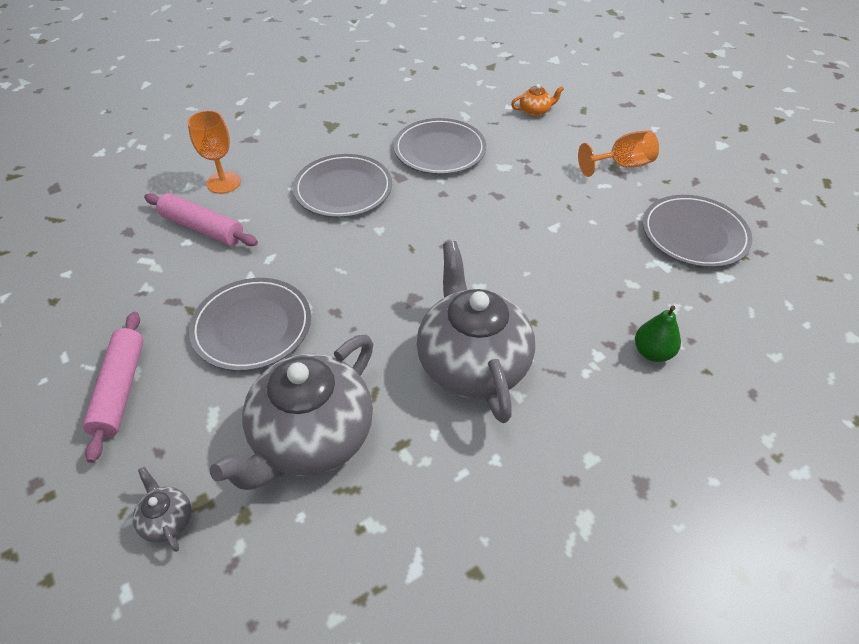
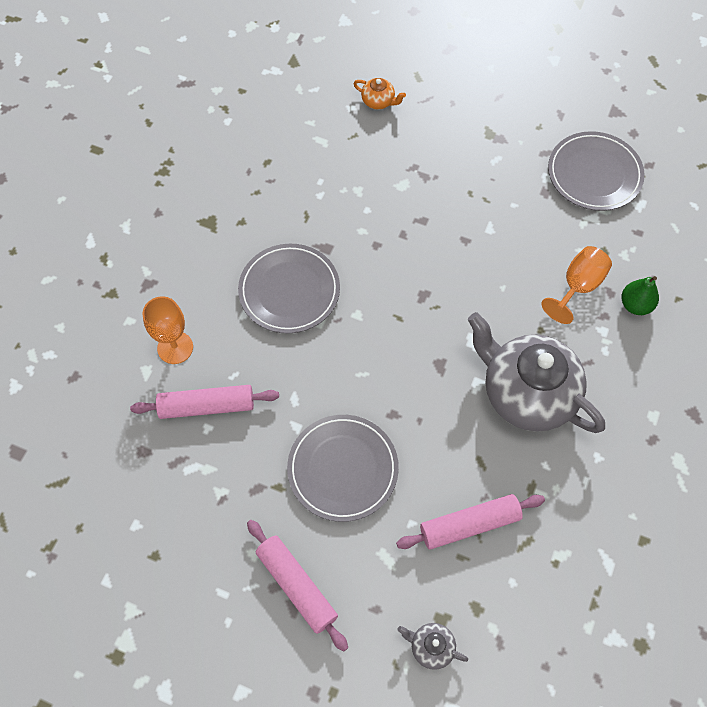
camera: 35 degrees left, 15 degrees up
(311, 438) = (469, 525): grey teapot -> pink rolling pin
(439, 150) = (333, 197): grey plate -> none
(535, 111) = (378, 101): orange teapot -> orange teapot turned 75 degrees clockwise
(622, 165) = (494, 128): orange goblet -> orange goblet (578, 286)

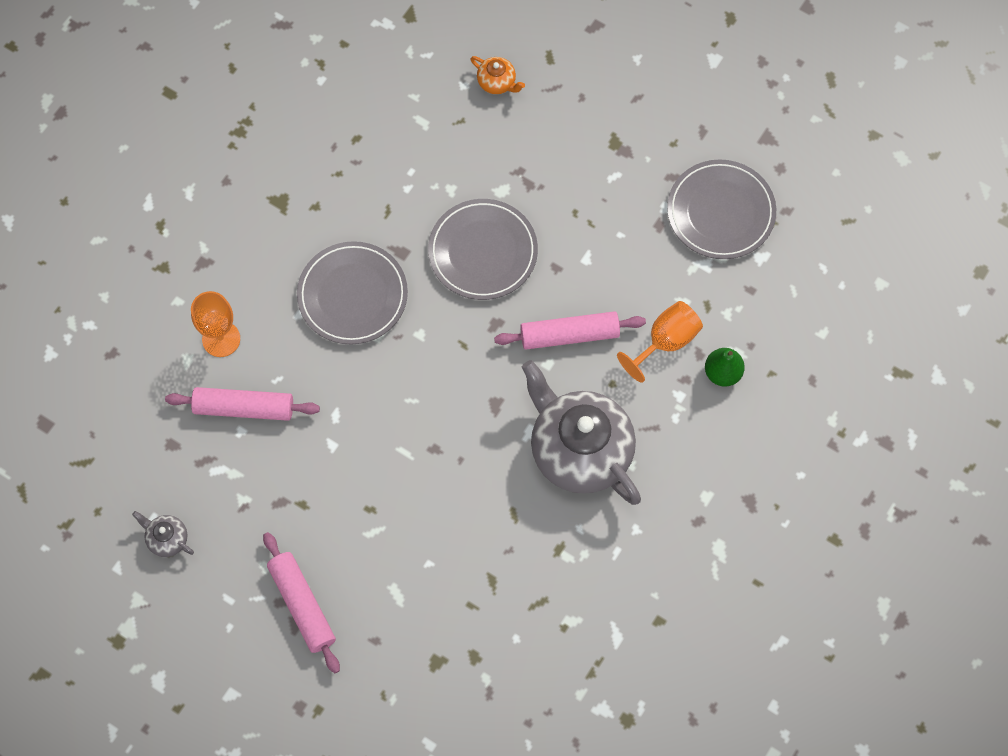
camera: 10 degrees right, 5 degrees up
(343, 469) = (371, 497): grey plate -> grey plate (483, 252)
(431, 647) = (421, 685): grey teapot -> grey teapot (167, 539)
(469, 525) = (487, 575): pink rolling pin -> pink rolling pin (569, 335)

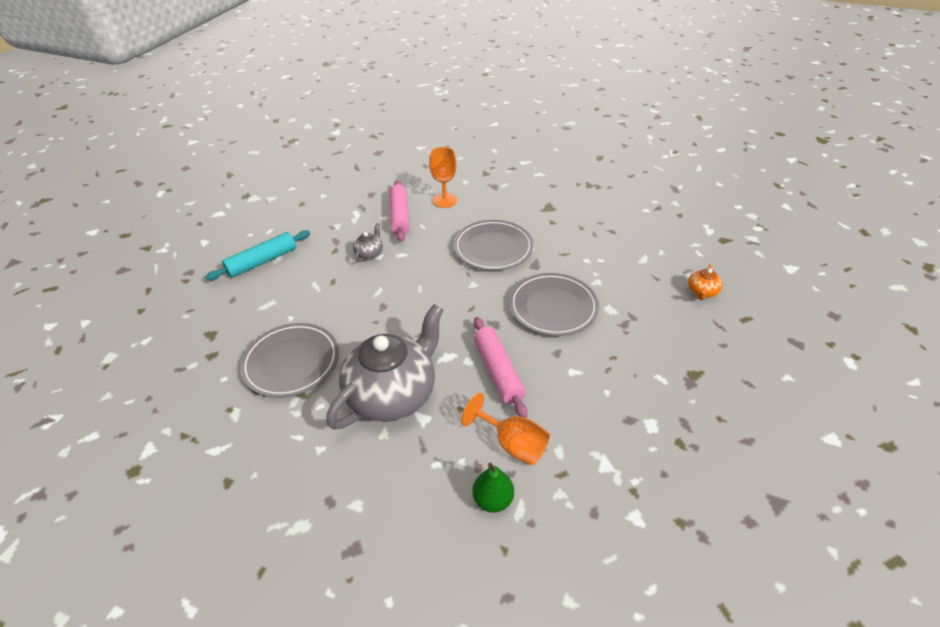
camera: 80 degrees right, 25 degrees down
(167, 539) = (309, 202): grey teapot -> grey teapot (369, 254)
(302, 605) = (262, 261): pink rolling pin -> turquoise rolling pin
(721, 212) = (669, 470): grey plate -> grey plate (291, 362)

